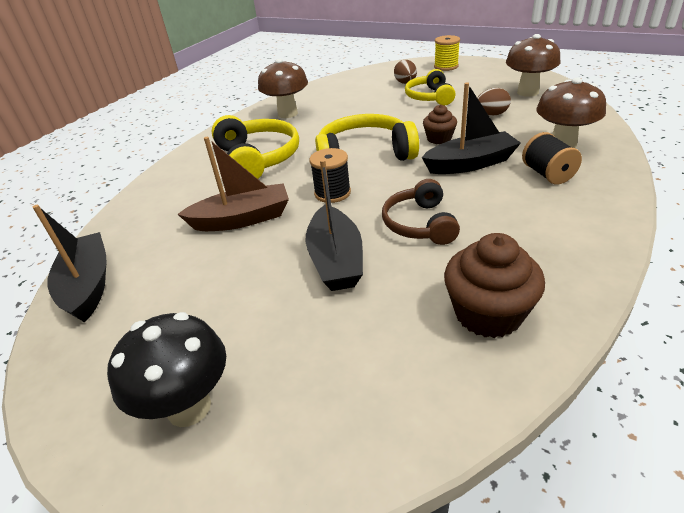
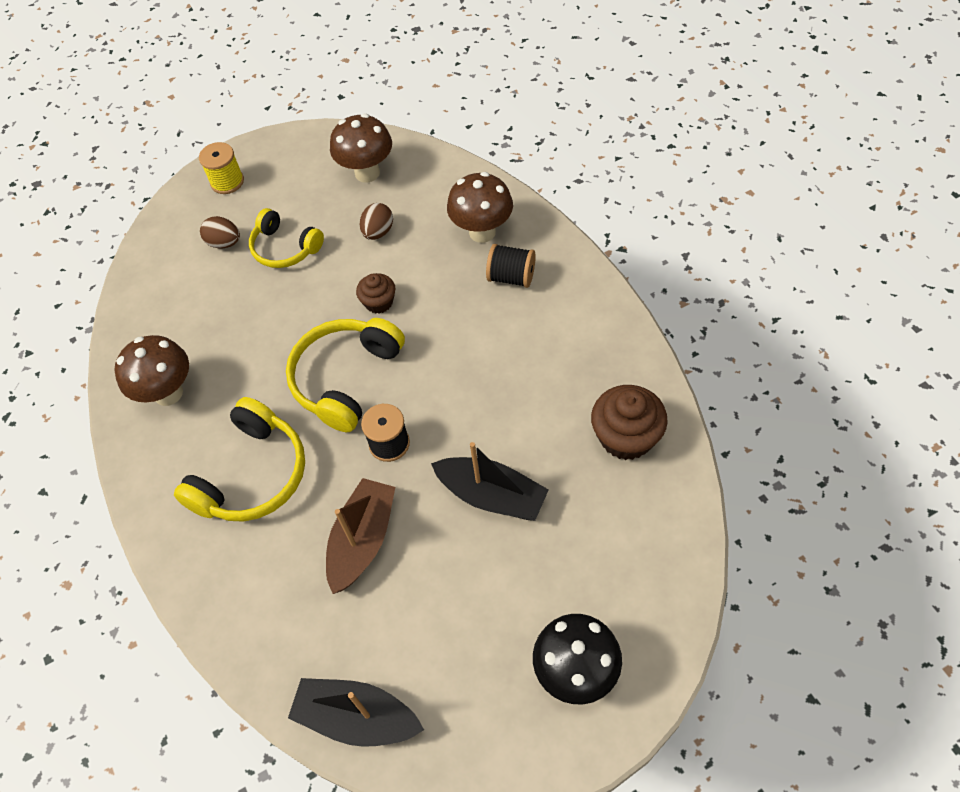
camera: 55 degrees left, 20 degrees up
(257, 159) = (252, 475): yellow headphones -> yellow headphones turned 105 degrees clockwise
(420, 224) = (496, 408): brown headphones -> none
(470, 164) = (445, 312): black boat -> none

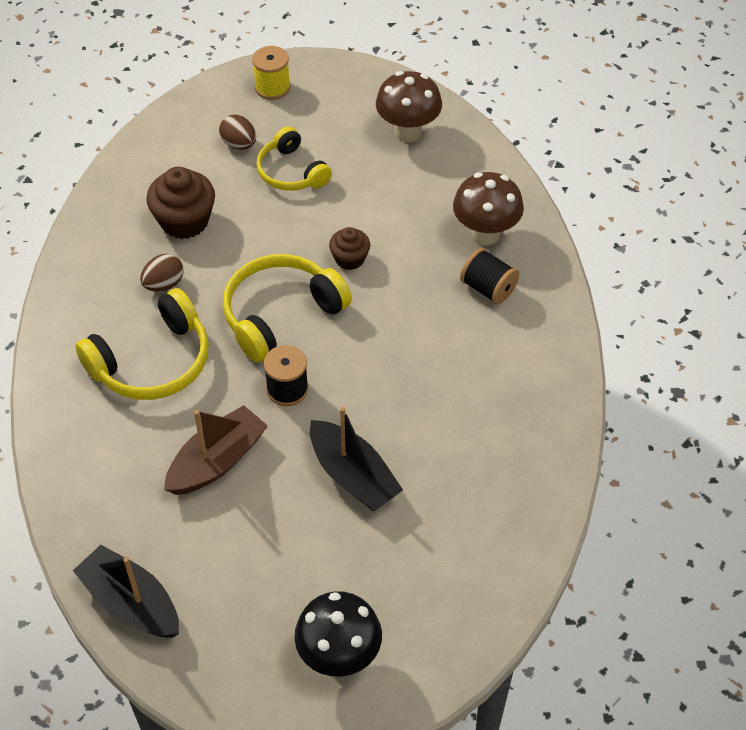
camera: 20 degrees right, 5 degrees down
(168, 393) = (118, 259): brown mushroom -> none
(378, 232) = (386, 193): brown egg -> brown egg (164, 284)
(626, 437) = (508, 481): brown cupcake -> brown cupcake (184, 221)

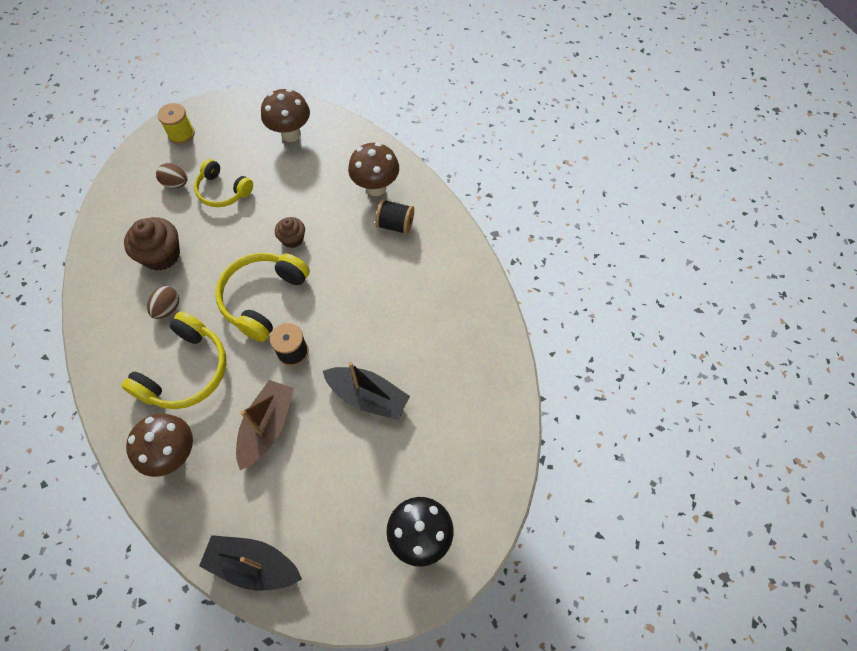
camera: 25 degrees left, 10 degrees up
(98, 447) = (174, 454): none -> brown mushroom

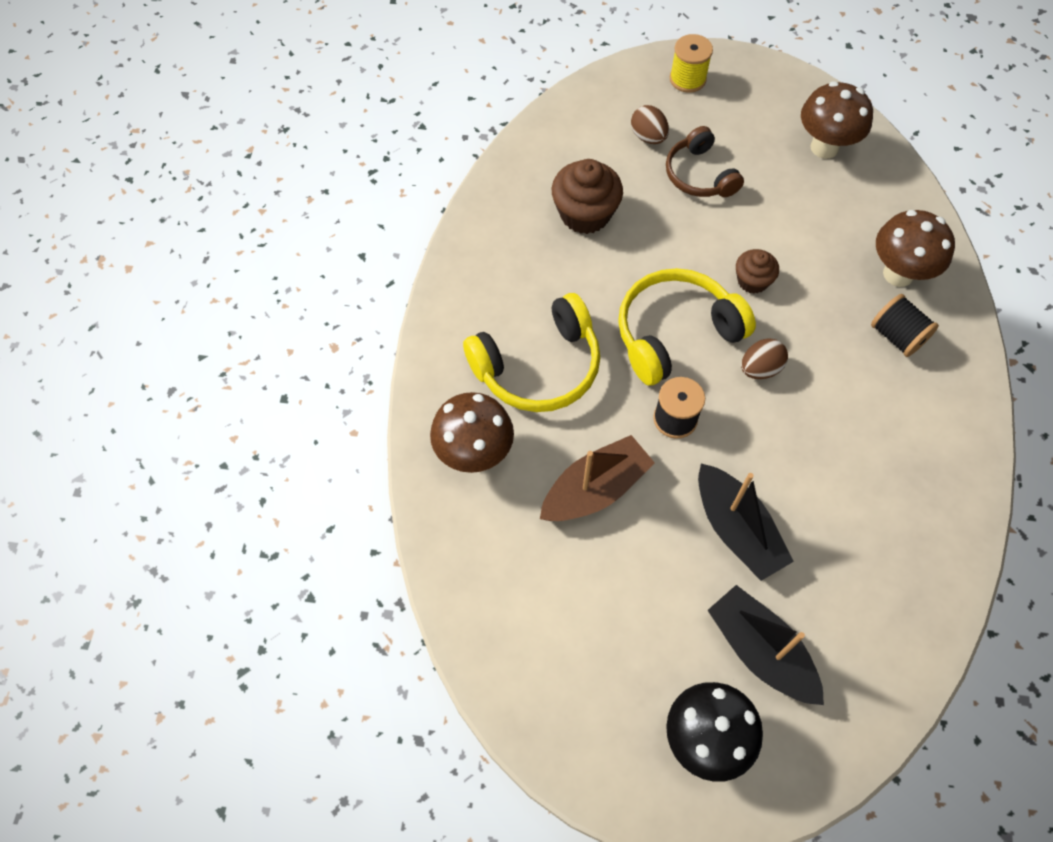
camera: 35 degrees right, 0 degrees up
(167, 308) = (558, 281): brown egg -> brown egg (760, 369)
(223, 191) = (699, 175): yellow headphones -> brown headphones
(253, 565) = (492, 637): black boat -> black boat (760, 651)

